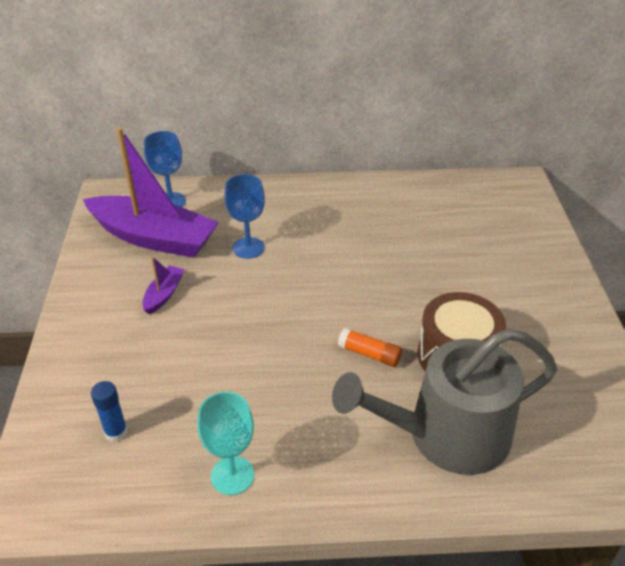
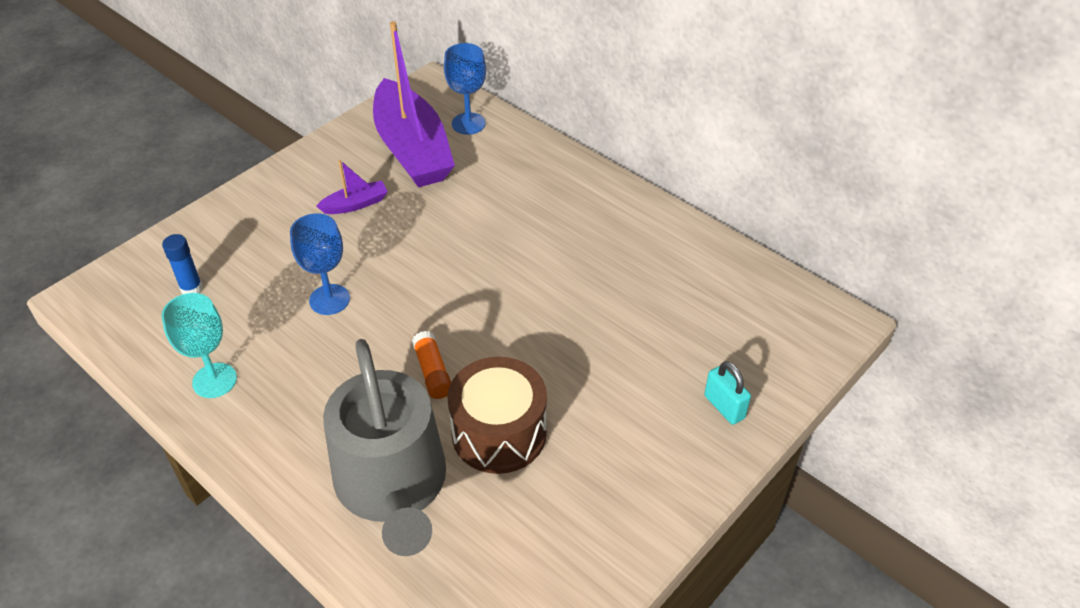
camera: 45 degrees right, 5 degrees up
(248, 248) = (471, 208): blue goblet -> blue goblet (329, 299)
(447, 435) = (393, 486): grey watering can -> grey watering can turned 135 degrees counterclockwise
(537, 256) = (724, 407): none -> turquoise padlock

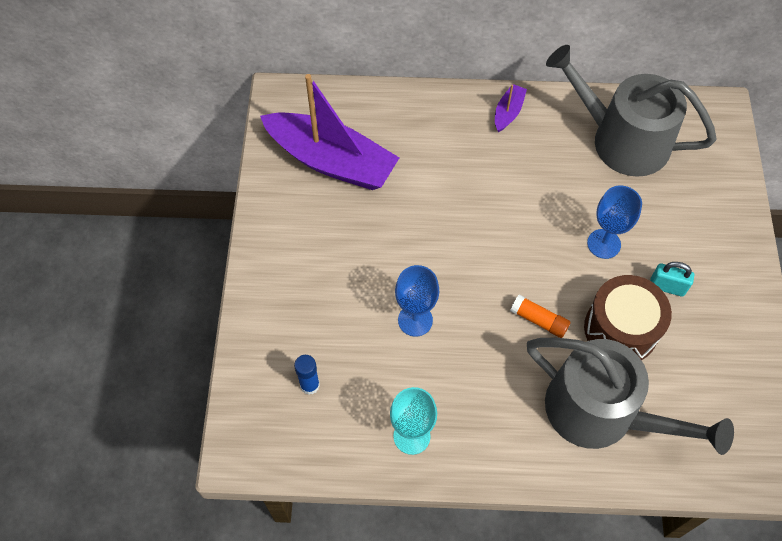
camera: 40 degrees left, 15 degrees up
(355, 204) = (344, 235): purple boat -> purple boat (508, 112)
(468, 123) = (346, 112): blue goblet -> blue goblet (604, 244)
(696, 284) = (621, 140): none -> grey watering can
(724, 407) = (718, 215): turquoise padlock -> turquoise padlock (667, 287)

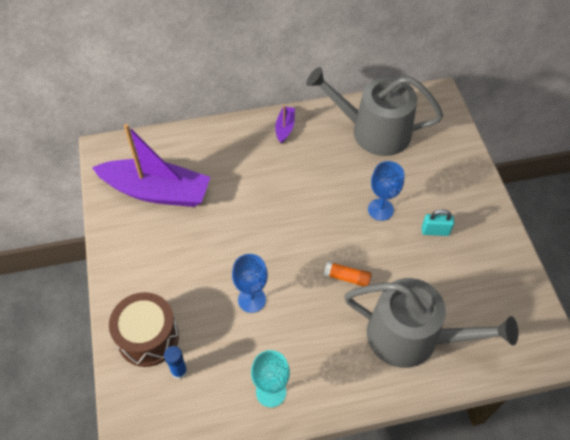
camera: 15 degrees left, 5 degrees down
(620, 329) = (410, 270): brown drum -> brown drum (148, 337)

